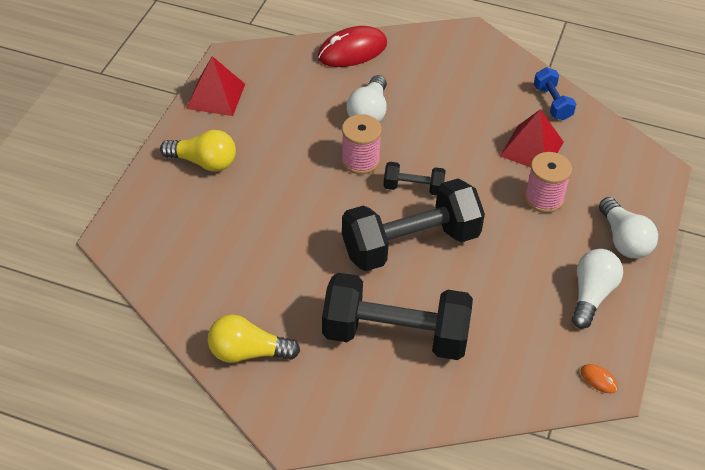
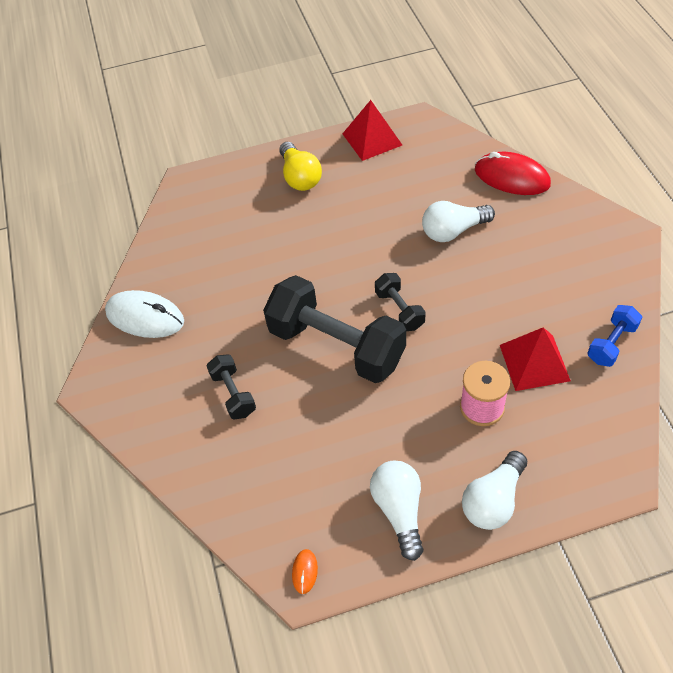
camera: 60 degrees right, 5 degrees up
(248, 352) = (145, 317): yellow light bulb -> white mouse
(360, 160) = (394, 259): pink spool -> none
(395, 335) = (233, 394): black dumbbell -> black dumbbell, size x0.47
(591, 295) = (399, 511): white light bulb -> white light bulb turned 90 degrees counterclockwise

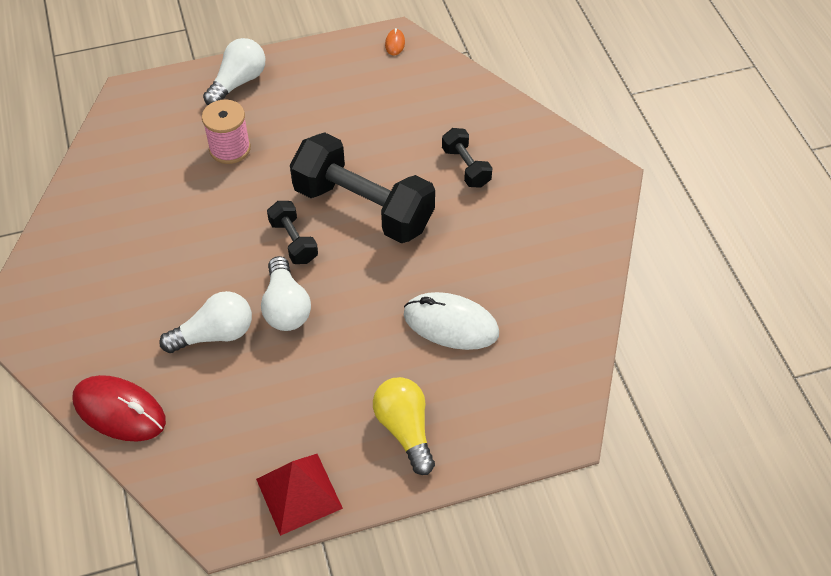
camera: 175 degrees right, 0 degrees up
(145, 317) = (574, 245): white mouse -> white mouse (451, 324)
(399, 511) = (317, 77): white light bulb -> white light bulb (286, 307)
(534, 362) = (169, 184): red pyramid -> none
(611, 343) = (87, 199): blue dumbbell -> none

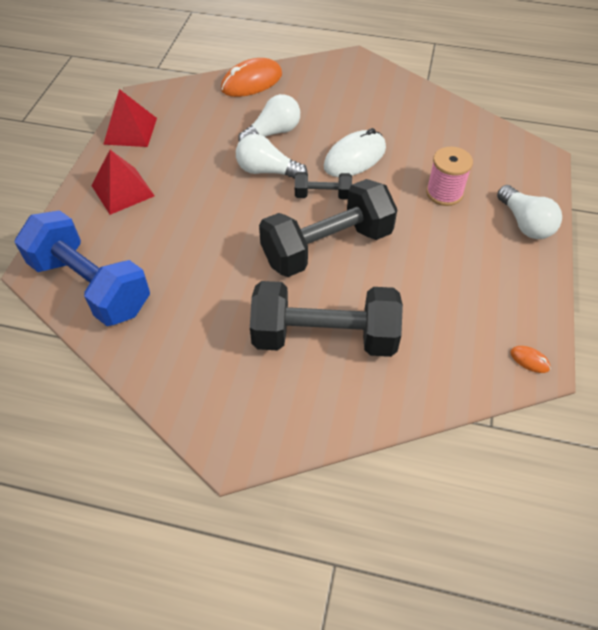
camera: 120 degrees right, 0 degrees up
(119, 410) = (252, 82): red mouse -> orange mouse
(214, 334) = (273, 132): white light bulb -> white light bulb turned 135 degrees counterclockwise
(405, 430) = (123, 190): yellow light bulb -> red pyramid
(451, 324) = (177, 249): white mouse -> white mouse (354, 157)
(466, 167) = (324, 337): black dumbbell -> black dumbbell, size x2.13
(546, 369) = (91, 286): none -> blue dumbbell

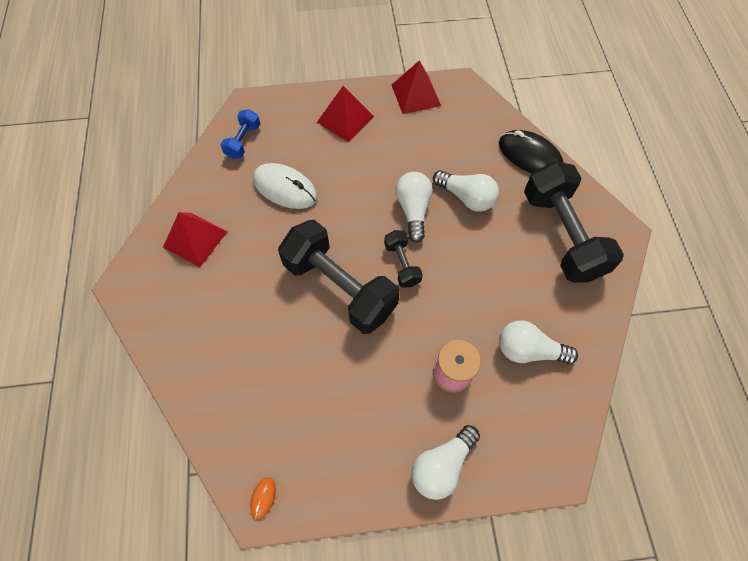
camera: 70 degrees right, 10 degrees up
(91, 286) = (243, 141): blue dumbbell -> blue dumbbell, size x0.47
(204, 362) = (195, 239): none -> red pyramid
(252, 82) = (529, 156): orange mouse -> black mouse
(324, 337) = (241, 315): black dumbbell -> black dumbbell (562, 235)
(354, 157) = (465, 276): white mouse -> white mouse (285, 188)
(439, 142) = (528, 350): none -> white light bulb

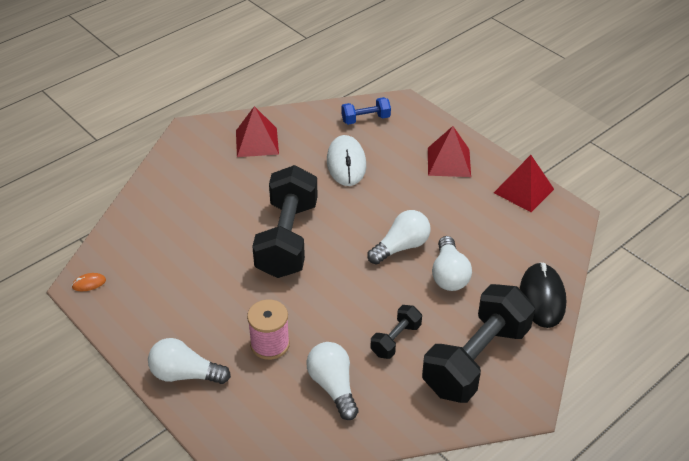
camera: 55 degrees right, 20 degrees down
(402, 264) = (342, 265): black dumbbell -> black dumbbell (395, 340)

